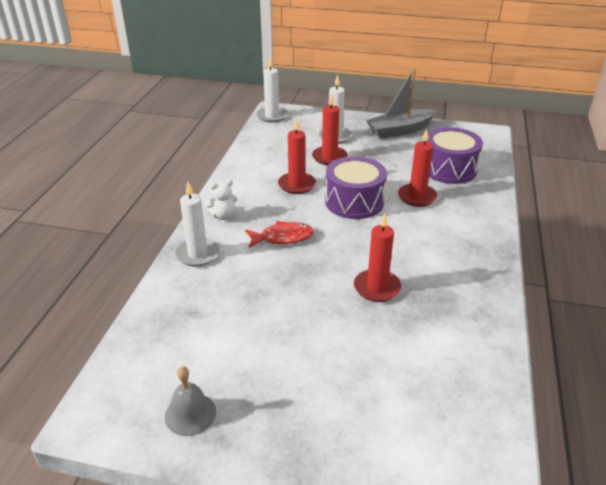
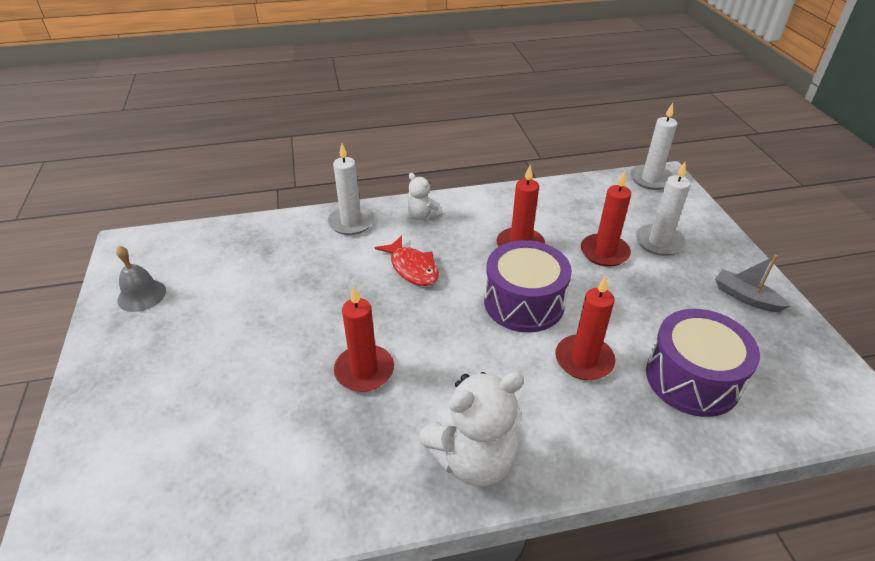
camera: 65 degrees right, 5 degrees up
(400, 130) = (745, 297): grey boat -> grey boat, size x0.58
(473, 261) = (473, 459): none -> white teddy bear

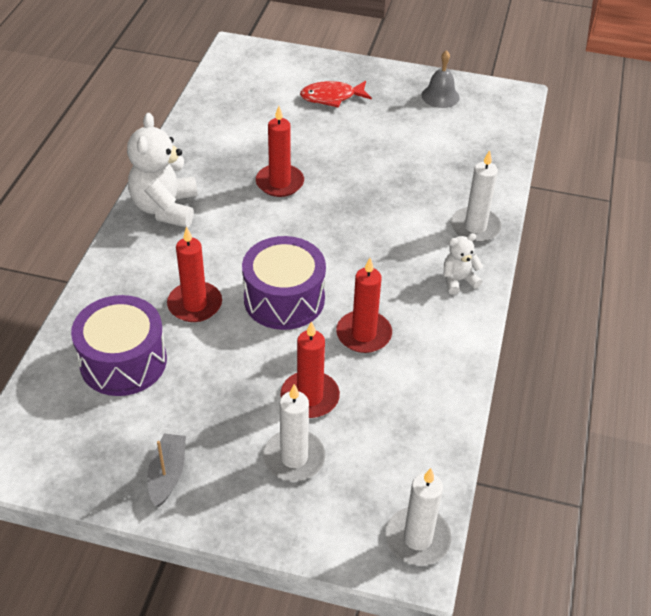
camera: 115 degrees right, 5 degrees up
(412, 268) = (379, 245): red fish -> red fish (331, 97)
(745, 297) = (167, 474): grey boat -> grey boat turned 60 degrees counterclockwise

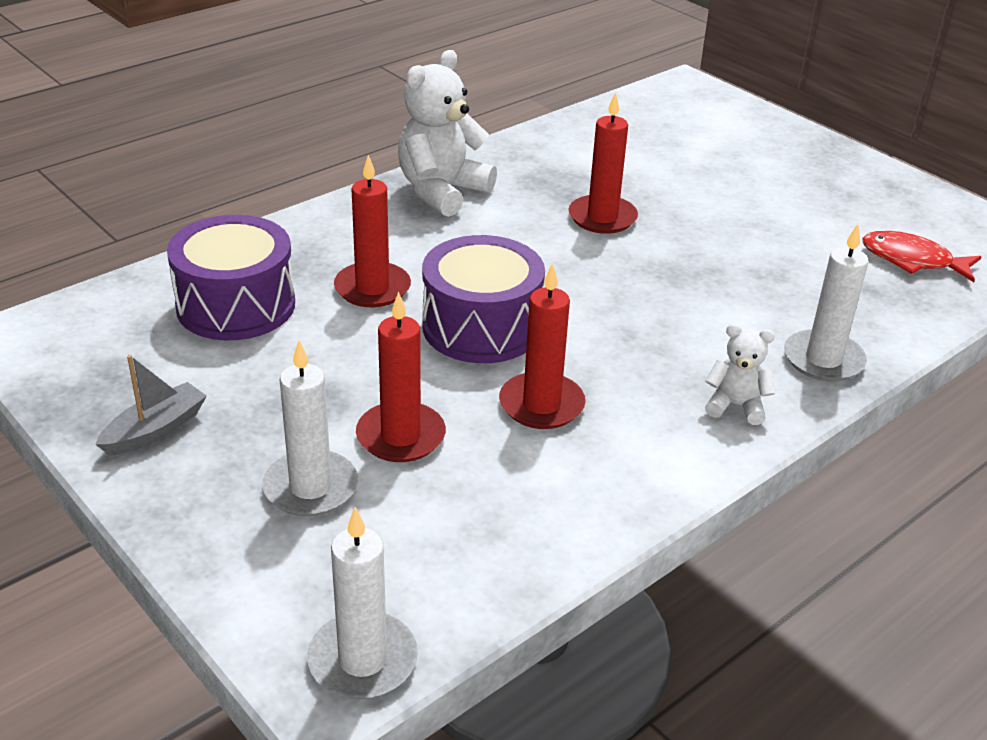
camera: 35 degrees right, 10 degrees down
(331, 97) = (760, 163): red fish -> red fish (912, 260)
(440, 96) = (916, 210): grey bell -> none

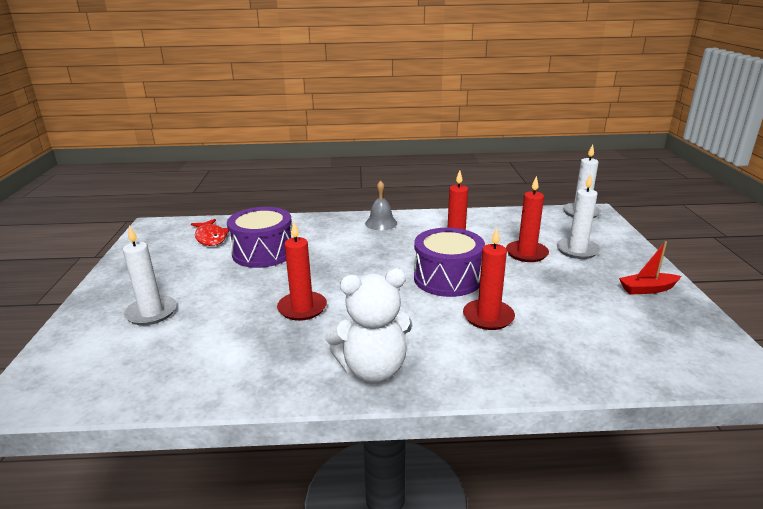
camera: 140 degrees left, 10 degrees down
(155, 430) = (647, 289): grey boat -> red boat
(236, 305) = (582, 336): purple drum -> purple drum (263, 252)
(735, 406) = (381, 223): white teddy bear -> grey bell
(823, 360) = (323, 223): white candle -> white candle (151, 313)

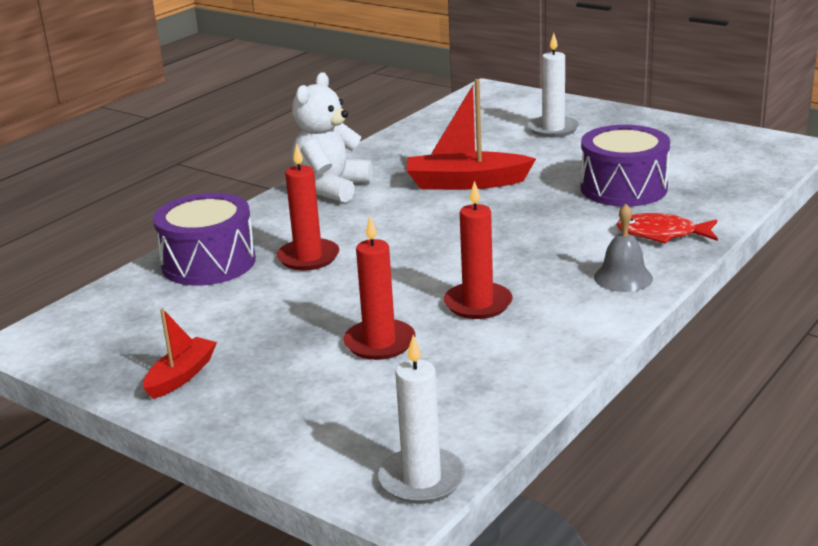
camera: 130 degrees right, 0 degrees up
(211, 237) = (709, 169): red fish -> red fish (662, 234)
(302, 308) = (466, 183): red candle -> red boat
(447, 278) = (407, 266): purple drum -> purple drum (208, 263)
(577, 250) = (326, 387): white candle -> none

